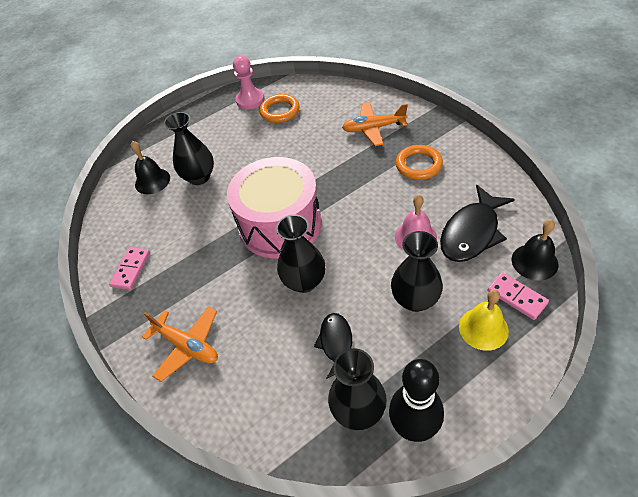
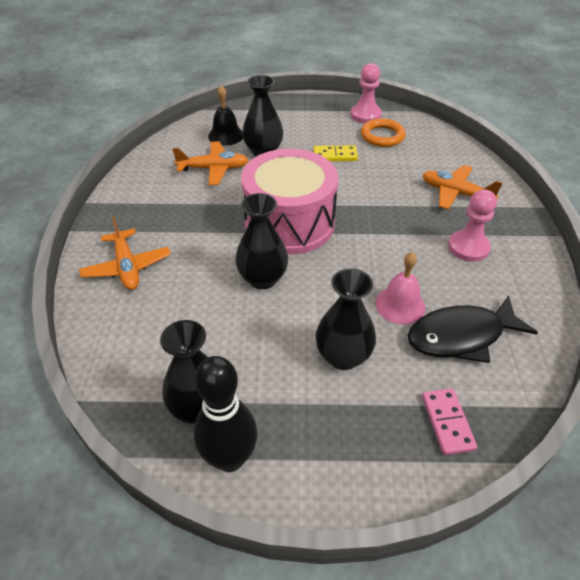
camera: 30 degrees right, 5 degrees down
(131, 269) = (146, 189): pink domino -> none
(172, 216) = (213, 169): none -> orange plane
(259, 148) = (335, 155): none -> yellow domino
(336, 343) = (237, 343): black fish -> none
(418, 165) = (468, 247): orange ring -> pink pawn
(483, 328) = (382, 425): yellow bell -> none
(534, 262) = (502, 404): black bell -> none

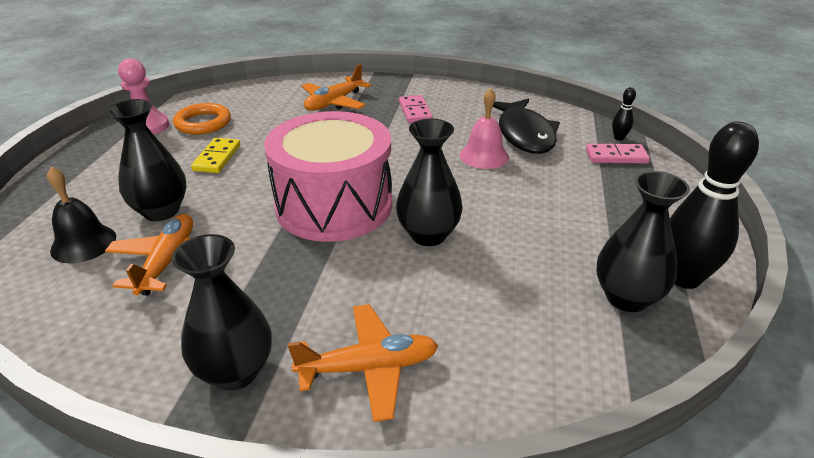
camera: 80 degrees left, 10 degrees down
(343, 356) = (548, 195): black vase -> black vase (235, 371)
(468, 247) = (415, 111): pink pawn -> pink domino
(497, 430) = (619, 138): none -> black bowling pin

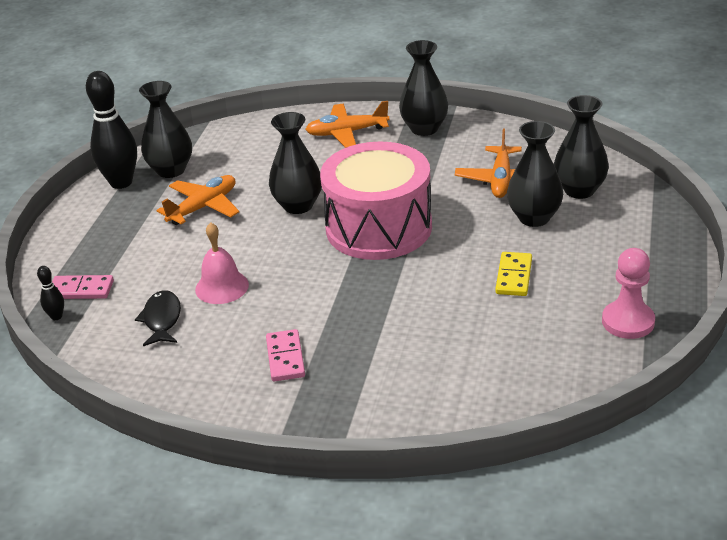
camera: 175 degrees left, 0 degrees up
(83, 243) = (579, 190): black bell -> black vase
(203, 123) = (560, 329): orange ring -> none
(334, 102) = (396, 374): orange plane -> orange plane (203, 207)
(524, 134) = (162, 319): black fish -> black fish, size x0.60

